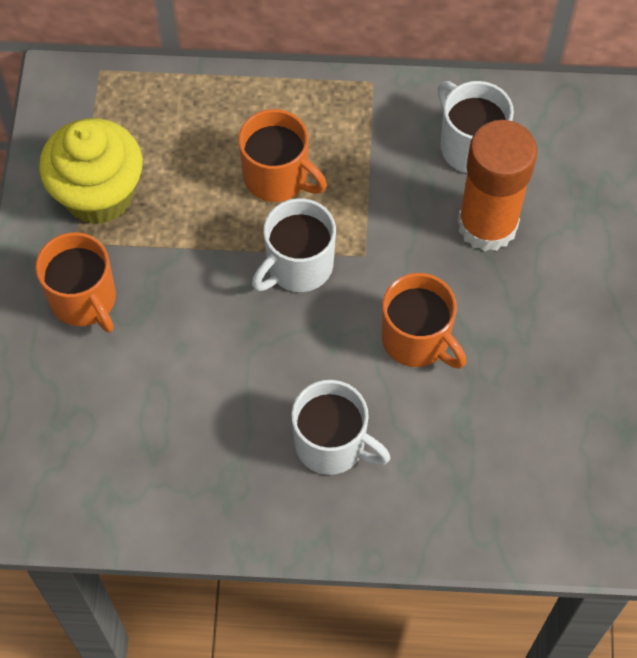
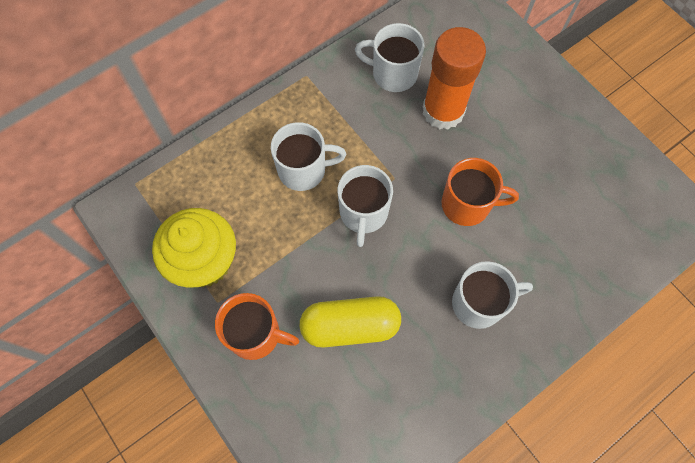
camera: 40 degrees left, 5 degrees up
(181, 363) = (350, 326): none -> yellow capsule
(277, 177) = (303, 170): orange mug -> white mug

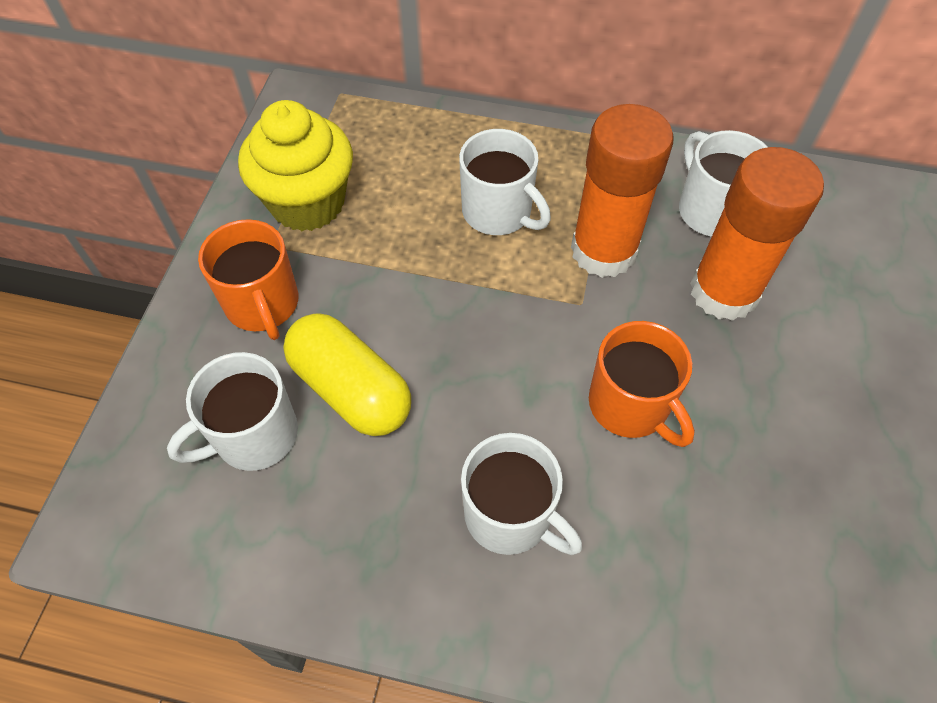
camera: 50 degrees right, 10 degrees down
(363, 213) = (505, 304): white mug -> white mug (254, 436)
(373, 142) = (603, 251): none -> orange glue stick

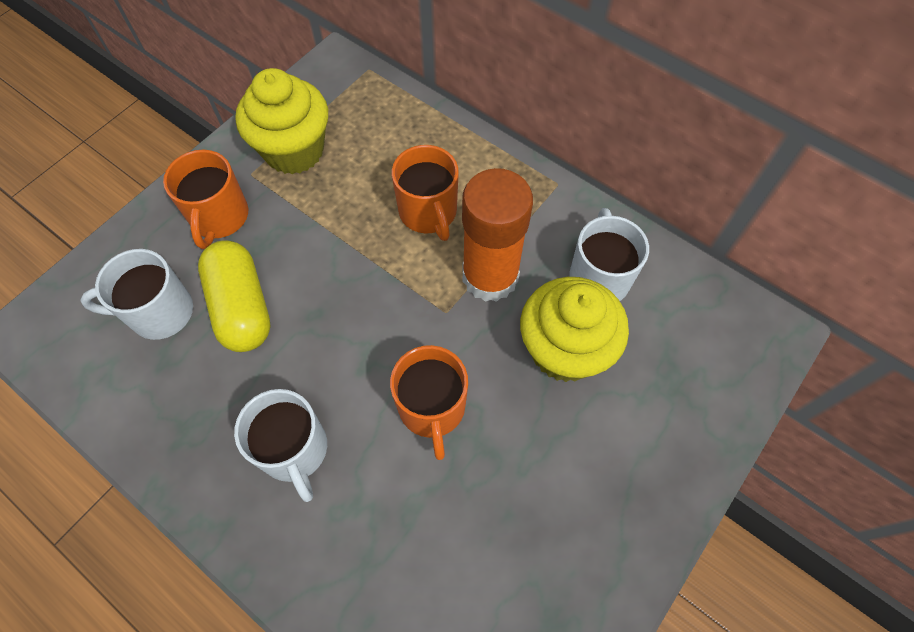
camera: 25 degrees right, 5 degrees up
(498, 212) = (428, 212): white mug -> orange mug
(724, 292) = (564, 350): orange glue stick -> yellow cupcake

